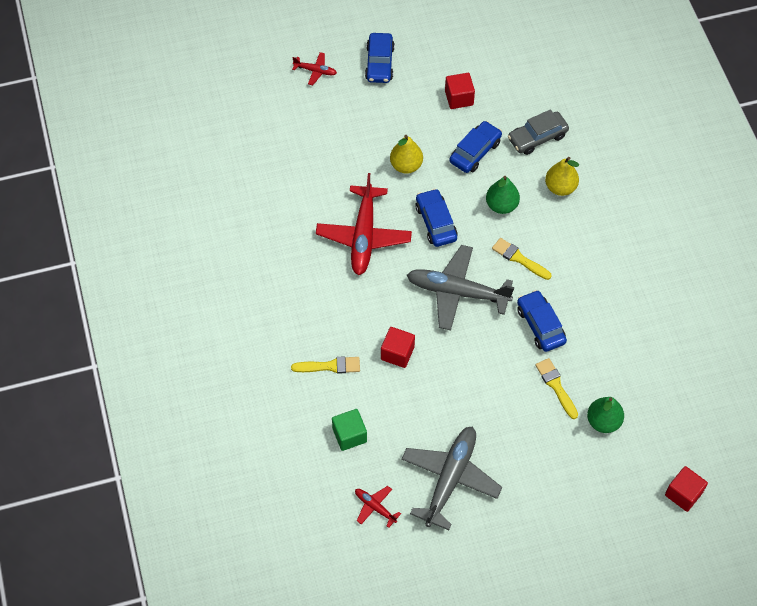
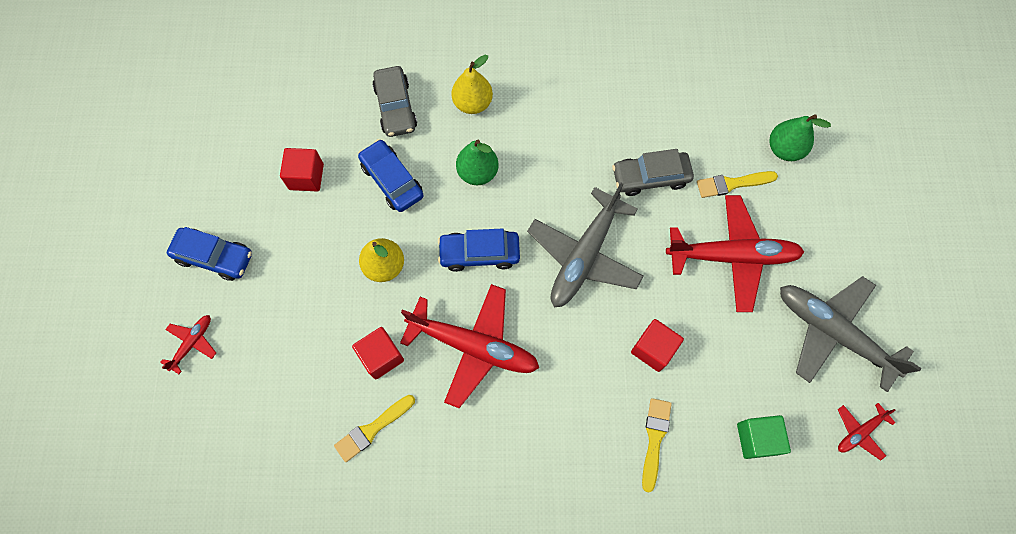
camera: 75 degrees left, 10 degrees up
(491, 395) = (731, 256): none -> red plane
(519, 258) = (556, 174): yellow brush -> yellow brush (372, 429)
(540, 325) = (650, 177): blue car -> grey car
(683, 494) = (880, 99): red cube -> red cube (381, 356)

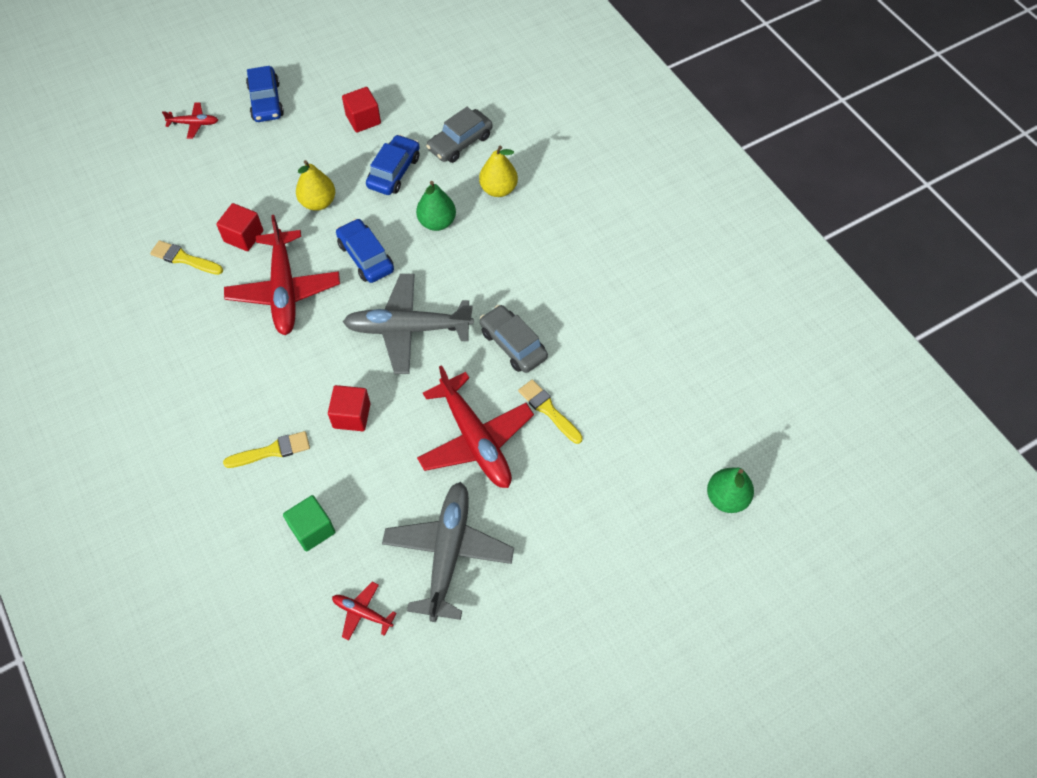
camera: 60 degrees right, 10 degrees down
(784, 149) = (614, 438): green pear -> green pear (726, 498)

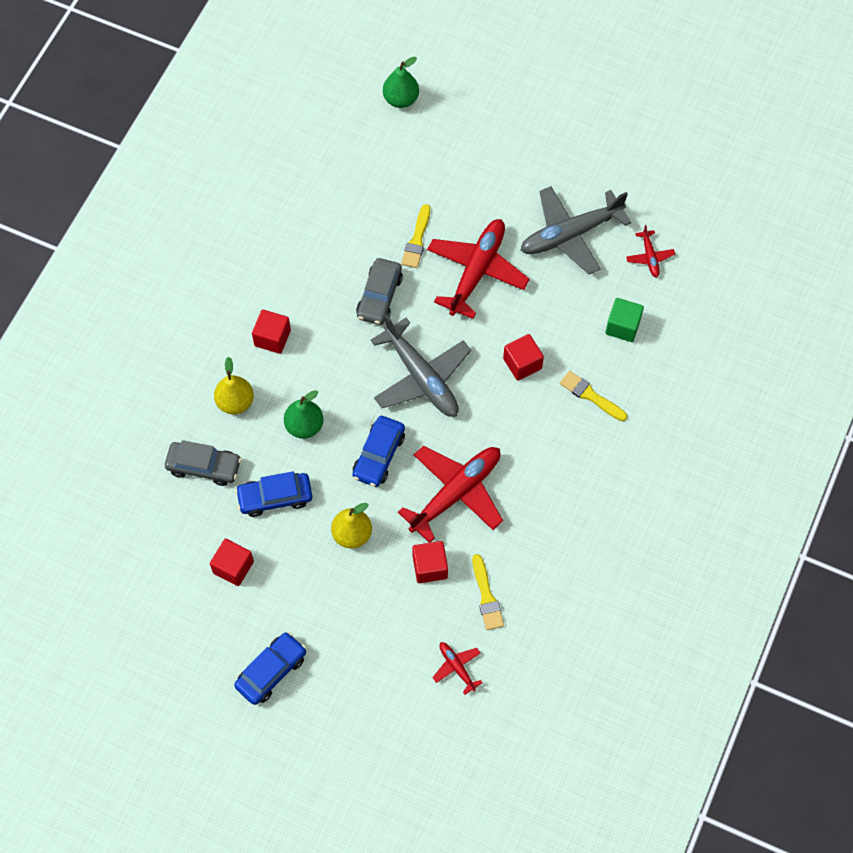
camera: 125 degrees left, 5 degrees up
(193, 124) = (343, 715): red plane -> red plane (457, 667)
(537, 244) = (272, 338): none -> red cube

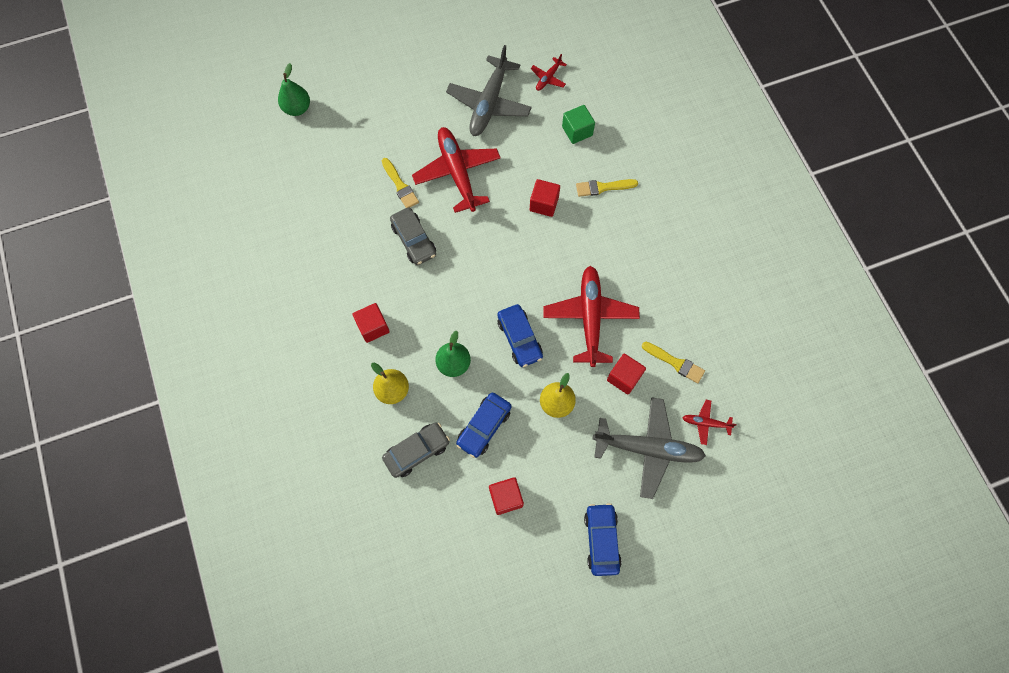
camera: 45 degrees left, 5 degrees up
(421, 377) = (493, 266): grey plane -> grey plane (647, 448)
(649, 257) = (548, 78): red plane -> red plane turned 90 degrees clockwise

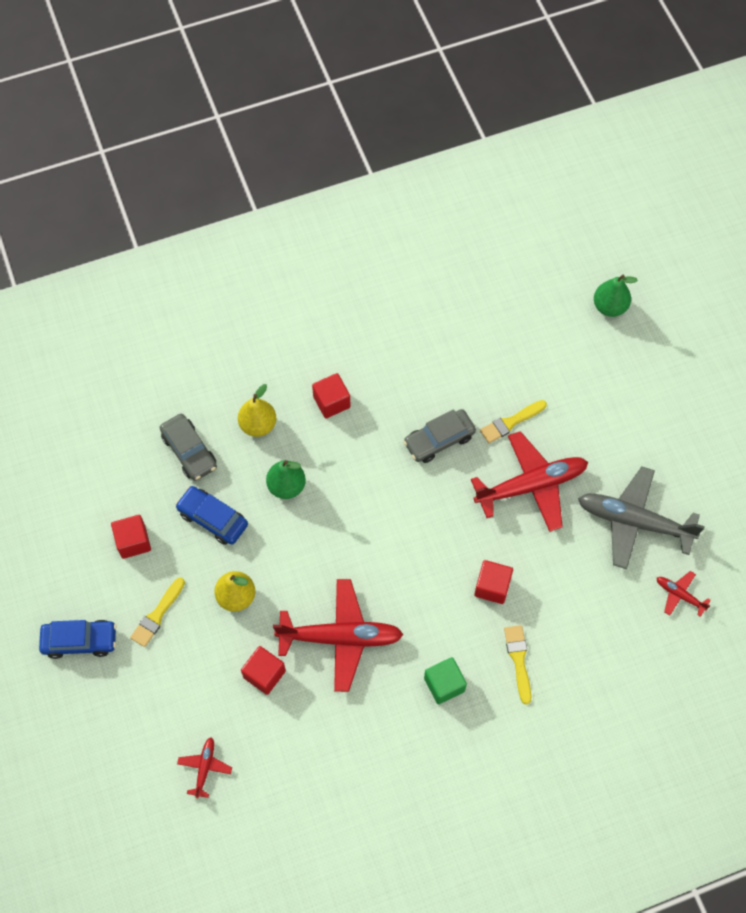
camera: 90 degrees right, 5 degrees down
(519, 338) = (315, 557): blue car -> none
(577, 131) = (600, 630): green cube -> green cube (444, 684)
(647, 448) = (178, 697): grey plane -> none
(675, 363) = (281, 736): yellow brush -> yellow brush (157, 615)

